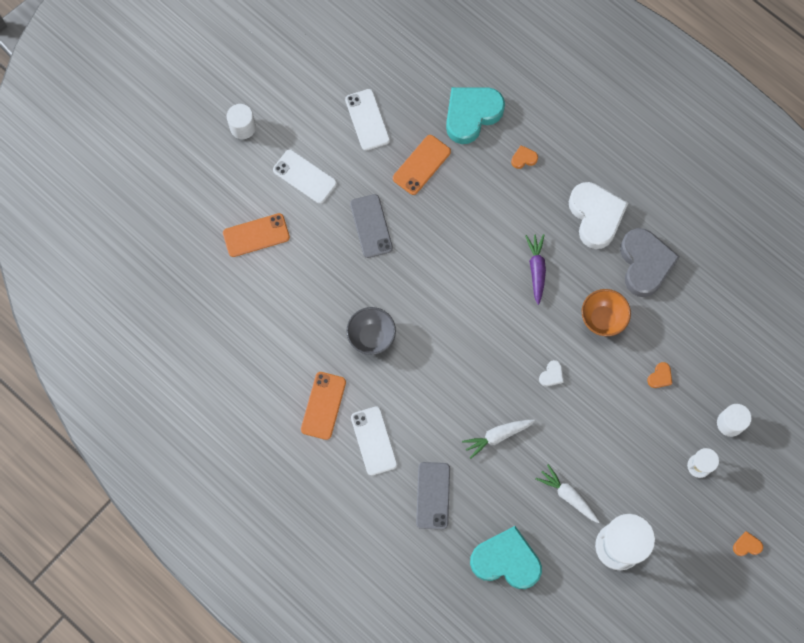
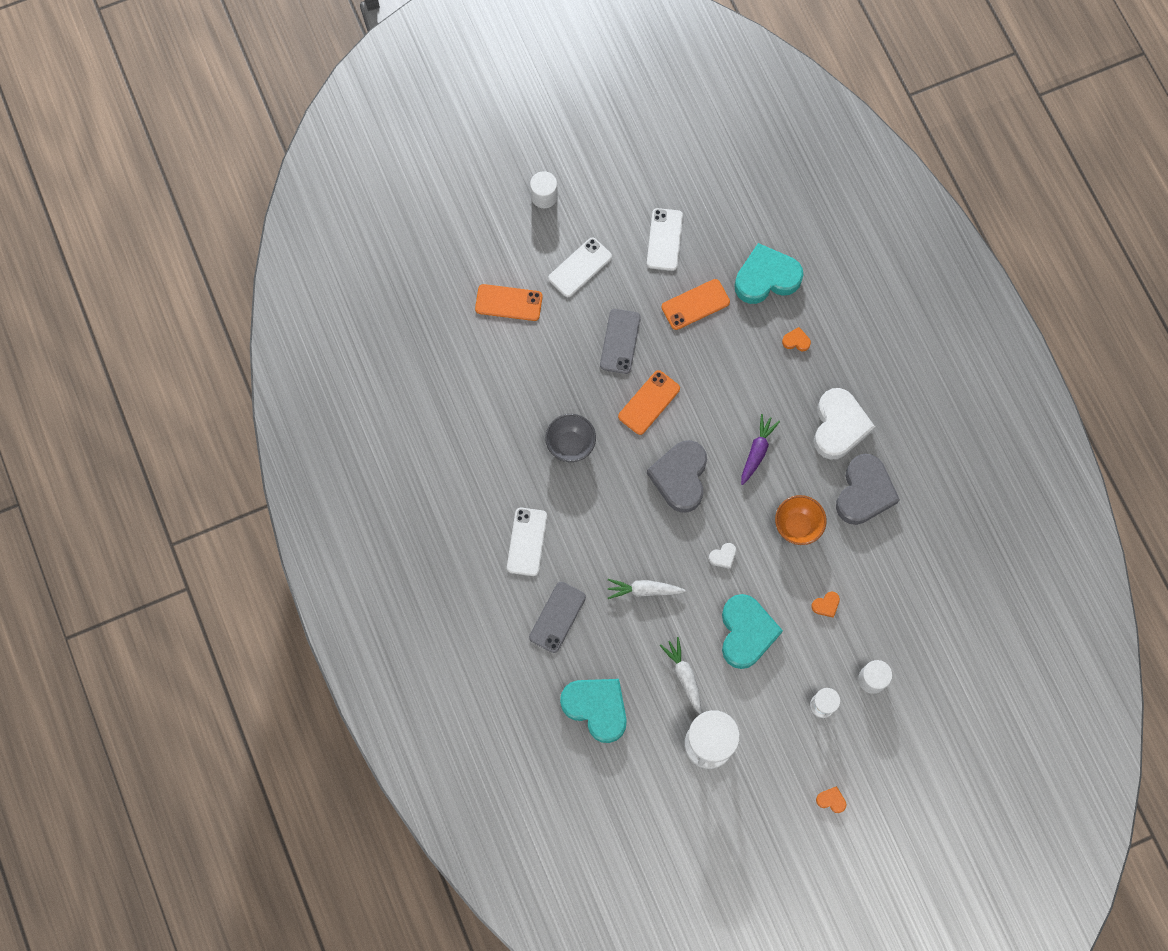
camera: 25 degrees right, 0 degrees up
(305, 176) = (580, 267): white phone -> white phone turned 75 degrees clockwise
(323, 405) = (496, 488): orange phone -> orange phone (649, 402)
(481, 322) = (680, 477): none -> grey heart
(603, 432) = (746, 632): none -> turquoise heart

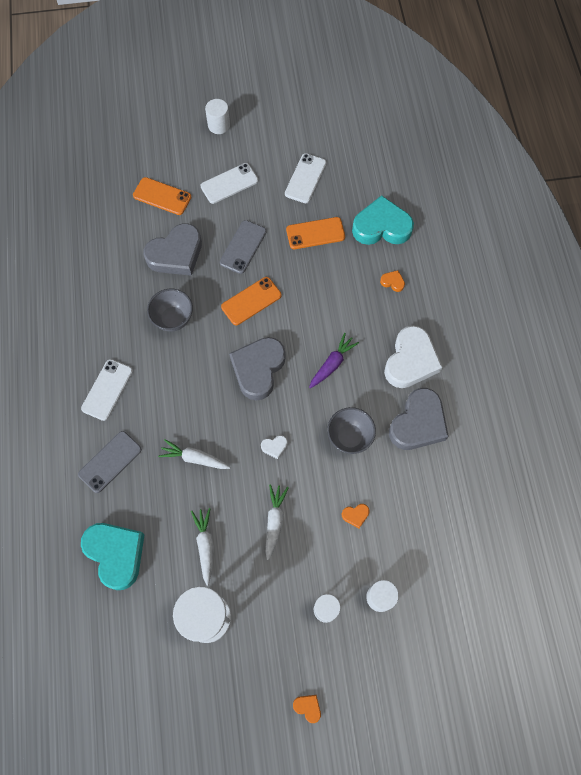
camera: 15 degrees right, 5 degrees down
(548, 368) = (176, 254): none -> grey heart
(746, 632) = (274, 521): turquoise heart -> white carrot
(797, 526) = (349, 437): orange bowl -> grey bowl

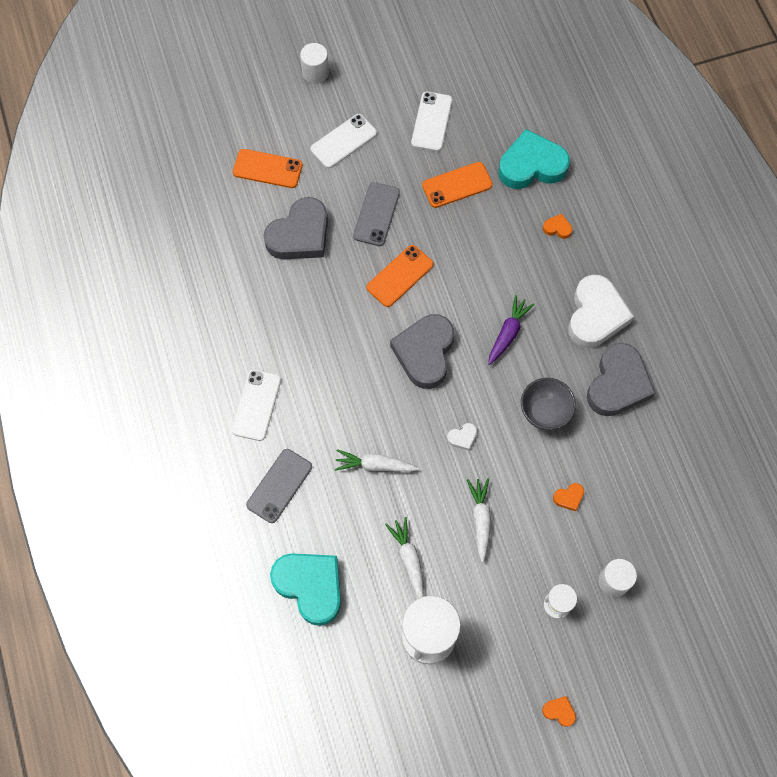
camera: 10 degrees left, 0 degrees up
(173, 319) = (314, 311): grey bowl -> none

